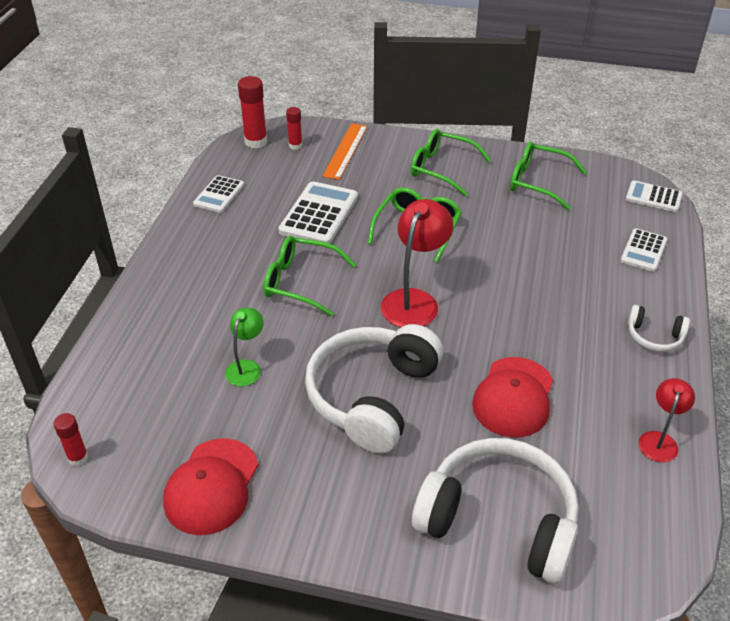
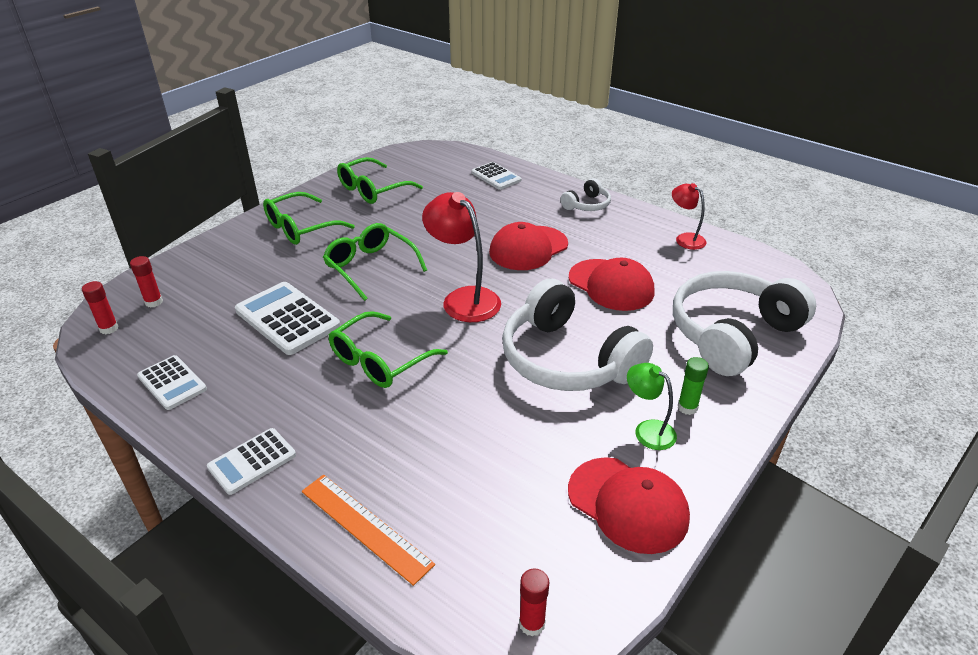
camera: 65 degrees left, 5 degrees down
(246, 367) = (476, 434): green lamp -> green lamp (648, 430)
(256, 142) = (109, 328): red glue stick -> red glue stick, size x0.60
(345, 151) = (205, 272): orange ruler -> orange ruler (365, 527)
(355, 503) = (687, 407): none -> green glue stick
(529, 317) = (528, 248): none -> red cap
(653, 197) = (442, 152): white calculator -> white calculator (252, 461)

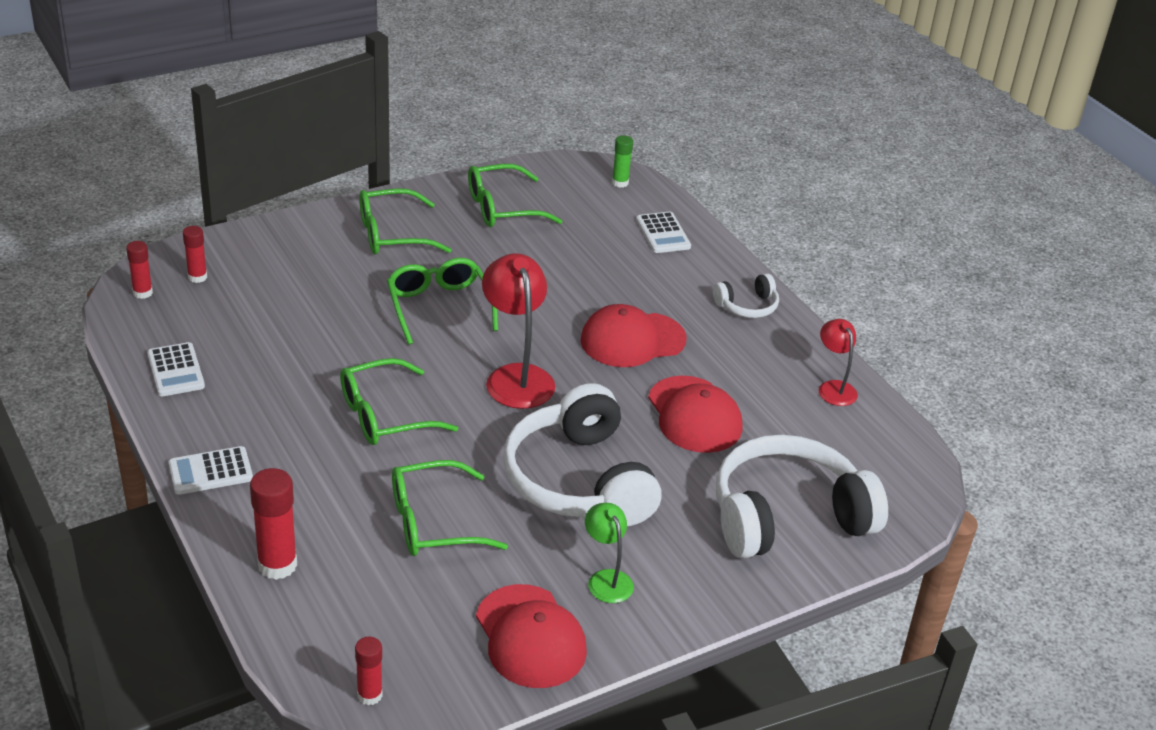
camera: 20 degrees right, 0 degrees up
(287, 319) = (319, 339): white calculator -> none
(365, 527) = (277, 565): orange ruler -> red glue stick
(479, 434) = (434, 522): none -> green glasses
(687, 407) = (667, 573): green glue stick -> green glue stick (620, 183)

